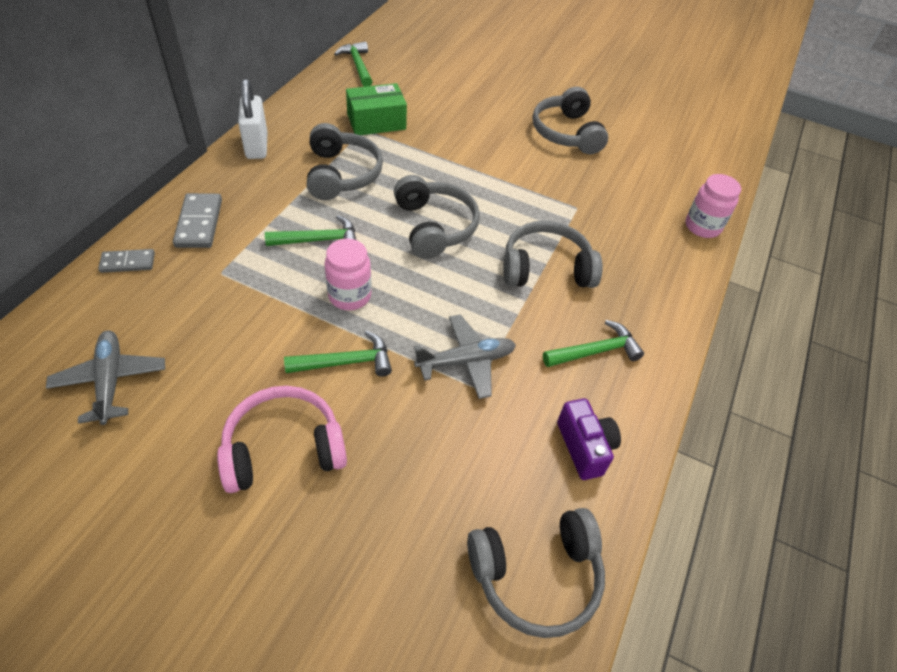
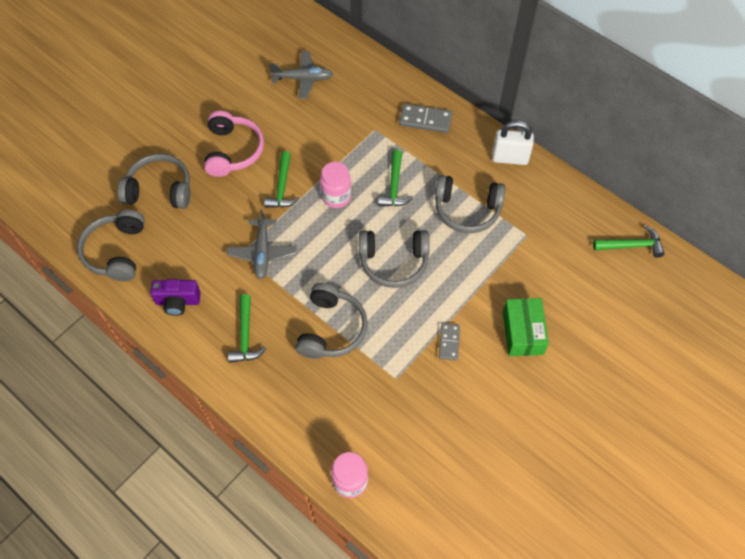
camera: 110 degrees right, 10 degrees up
(128, 262) = (395, 84): grey domino -> grey domino (449, 342)
(376, 122) = (536, 246): green box -> green box (522, 332)
(567, 133) = (505, 408): grey headphones -> grey headphones (159, 190)

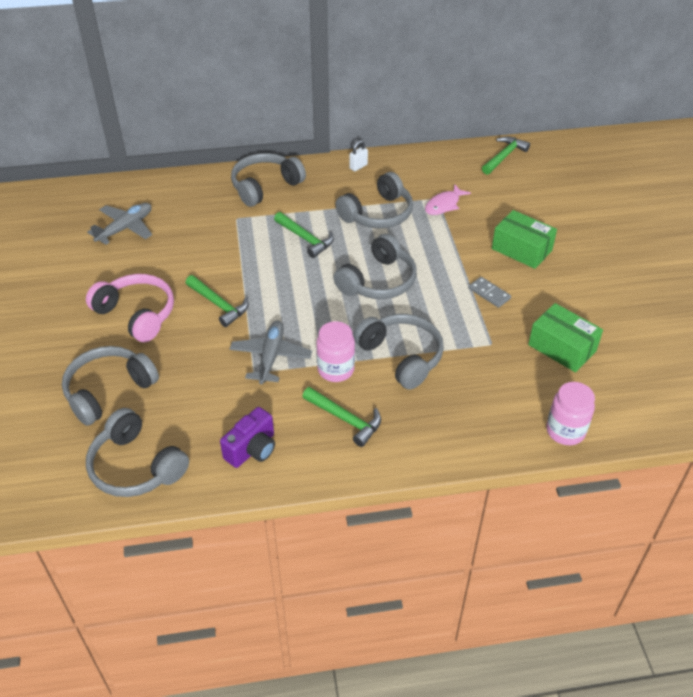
camera: 50 degrees left, 15 degrees down
(262, 252) = (271, 357): grey plane -> grey plane turned 120 degrees counterclockwise
(336, 197) = (272, 277): pink jar -> pink jar (336, 370)
(425, 120) = (265, 187): grey domino -> grey headphones
(435, 428) = (562, 348): none -> green box
(510, 158) = (358, 166): white padlock -> white padlock, size x0.52
(523, 245) = (444, 205): none -> pink fish

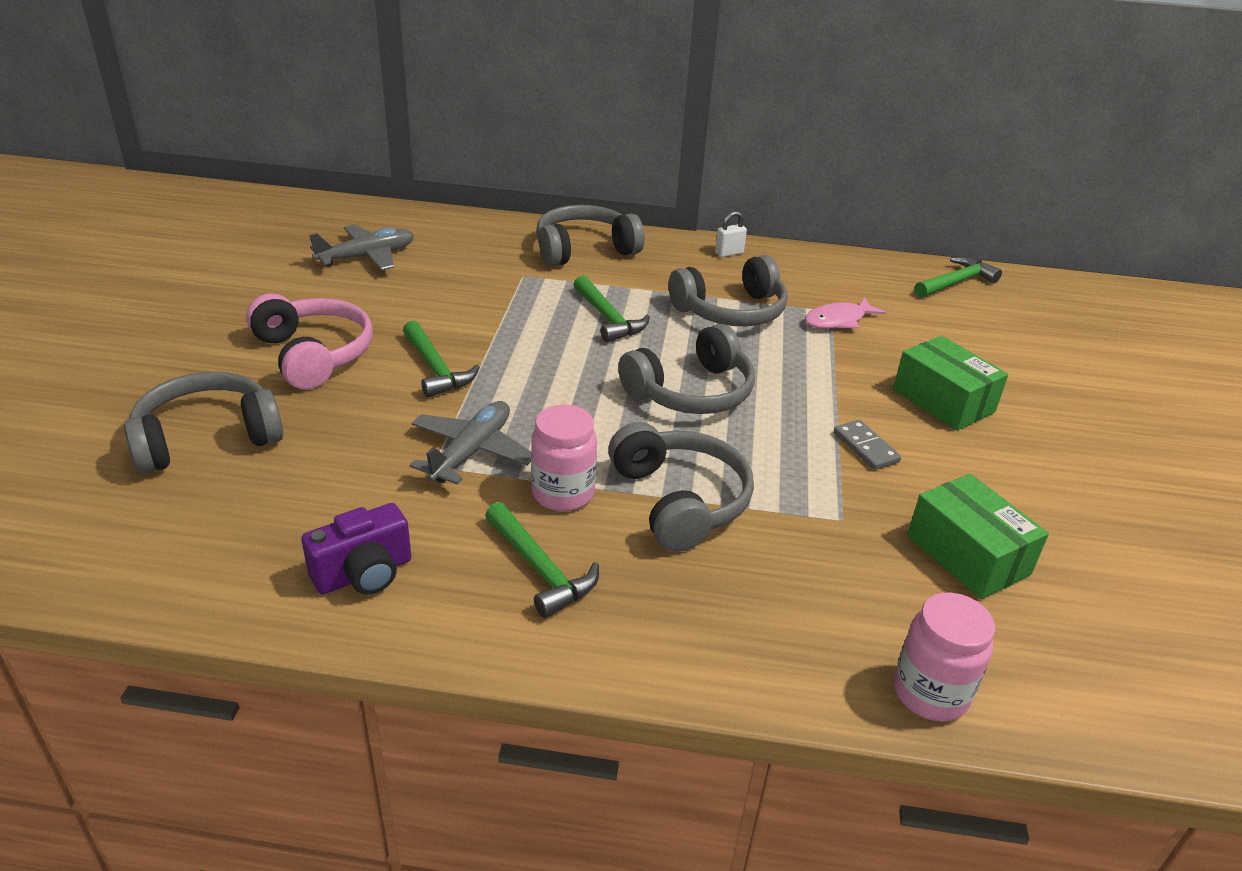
camera: 15 degrees right, 10 degrees down
(136, 466) = (172, 550): grey headphones -> none

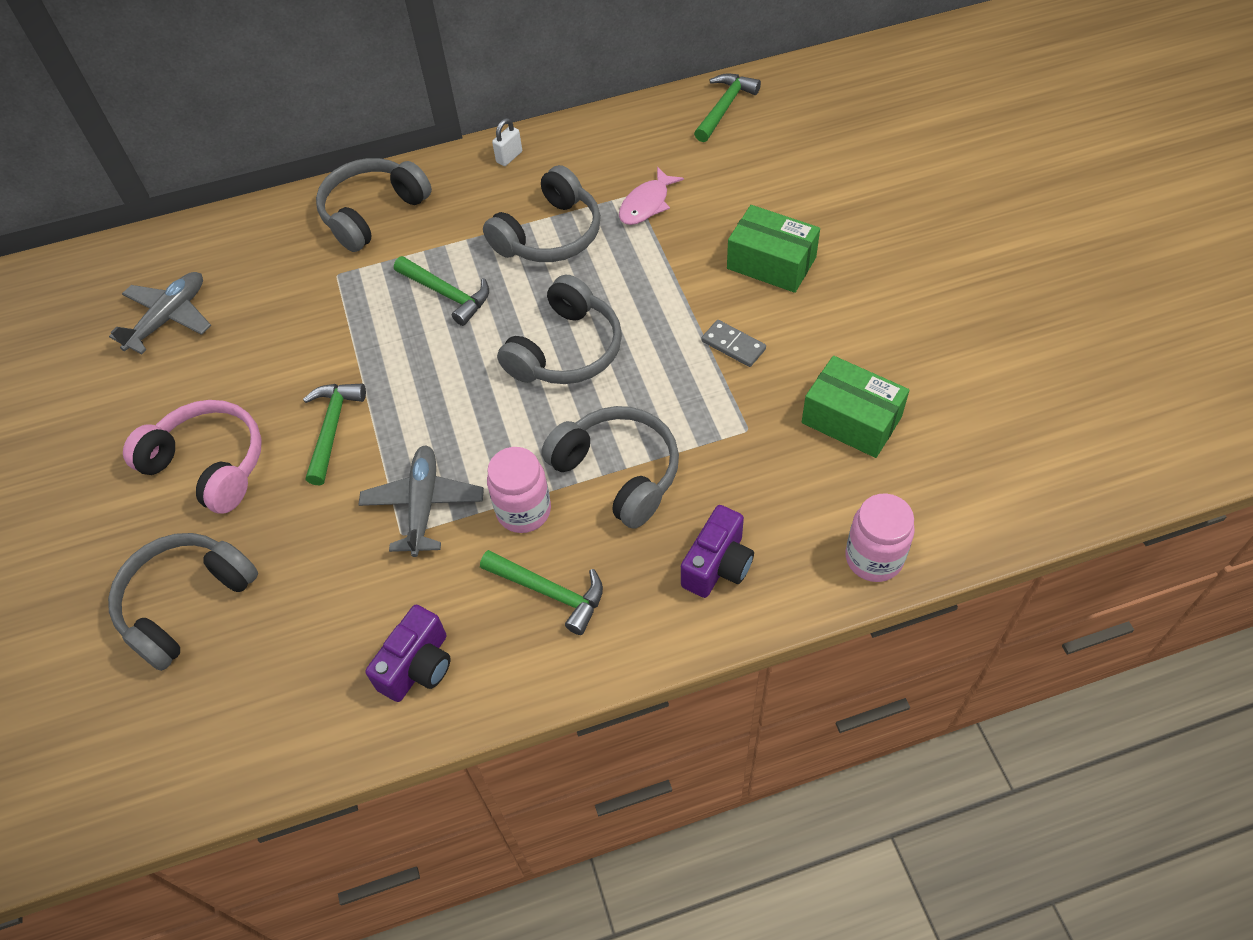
camera: 20 degrees left, 20 degrees up
(436, 369) = (332, 428): green hammer -> green hammer turned 120 degrees counterclockwise
(737, 621) = (717, 565): none -> purple camera

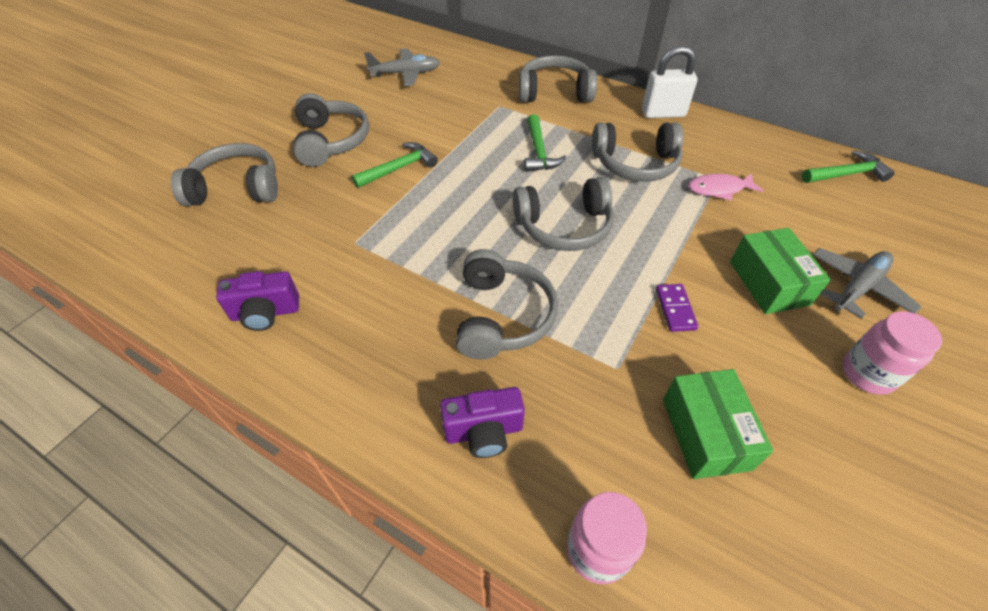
camera: 45 degrees right, 5 degrees down
(208, 465) = (331, 141): pink headphones -> grey headphones
(423, 505) = (384, 238): grey plane -> grey plane (857, 287)
(509, 157) = (663, 113): white padlock -> white padlock, size x1.92
(523, 511) = (424, 287): pink jar -> pink jar (867, 373)
(550, 592) = (374, 343): green hammer -> none
(733, 345) = (675, 309): grey domino -> purple domino

